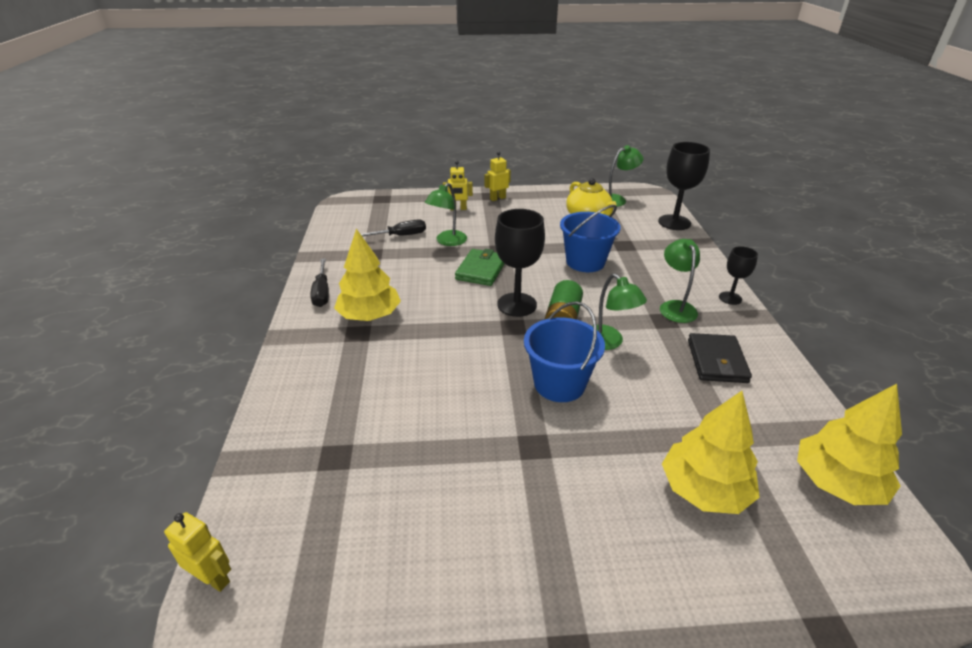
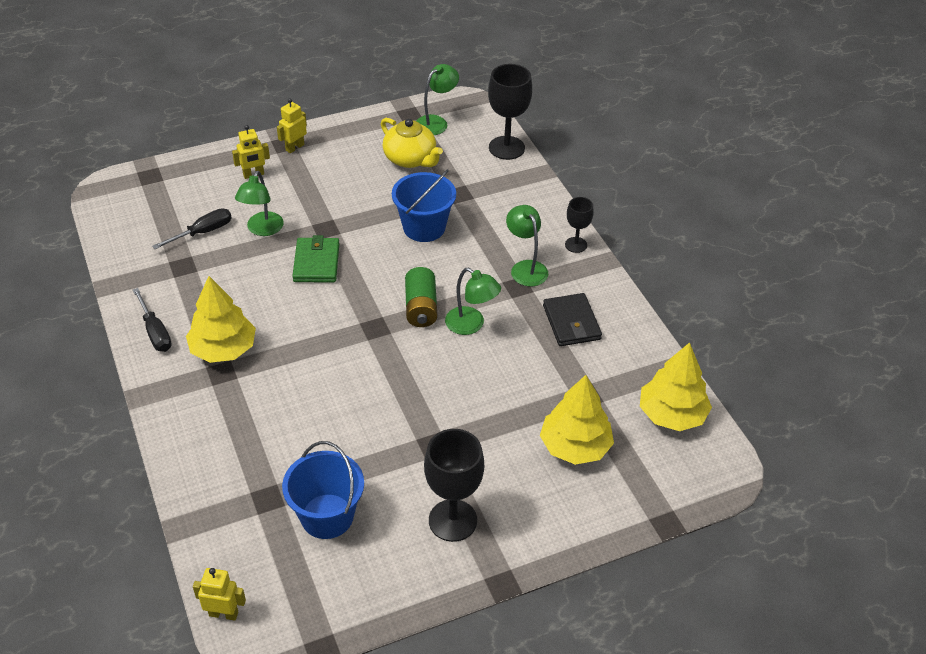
camera: 20 degrees left, 10 degrees up
(517, 304) = (370, 300): black goblet -> black goblet (452, 520)
(559, 384) = (438, 380): blue bucket -> blue bucket (327, 516)

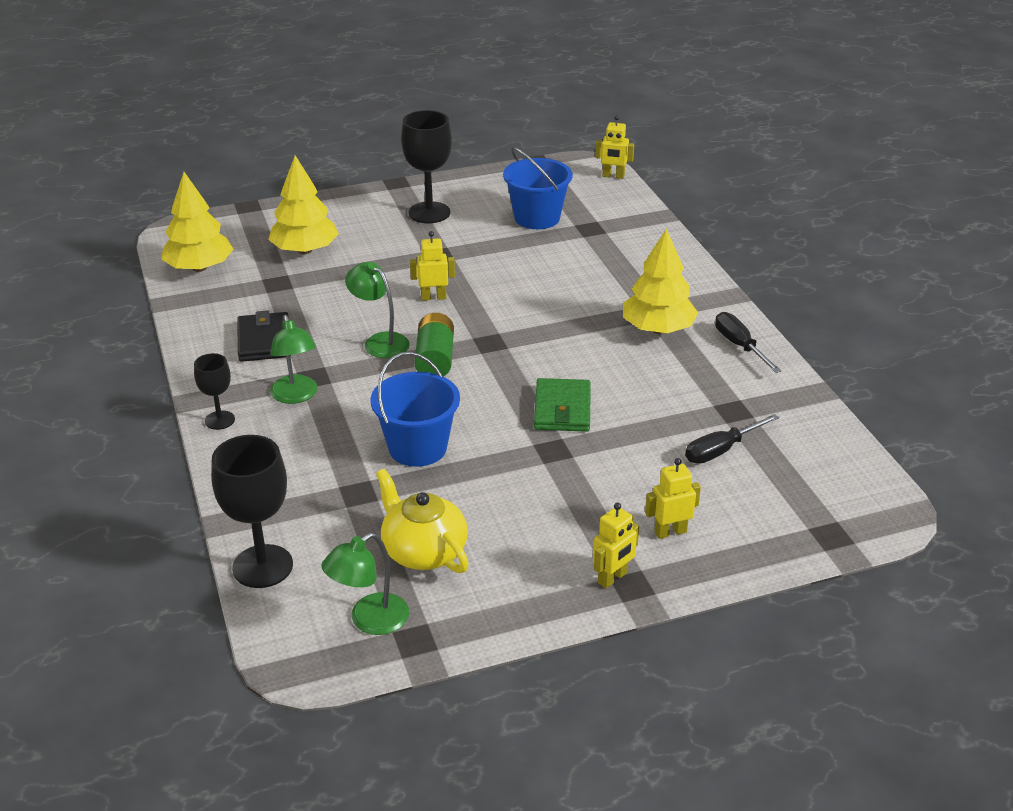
camera: 175 degrees left, 10 degrees down
(262, 229) = (640, 451): green lamp -> none
(431, 381) = (433, 297): none -> yellow robot

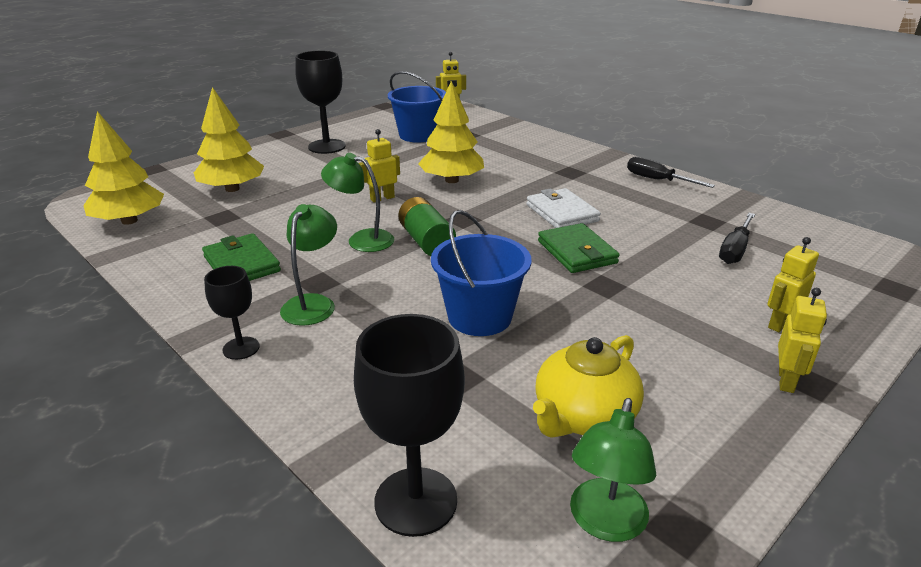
camera: 25 degrees left, 5 degrees down
(264, 341) = (242, 264): black wallet -> green wallet
(296, 396) = (313, 303): green lamp -> green lamp turned 120 degrees counterclockwise
(423, 551) = (583, 416): yellow teapot -> yellow teapot turned 75 degrees counterclockwise
(592, 361) = (562, 213): none -> white wallet
(658, 329) = (586, 182): yellow tree -> yellow tree (451, 180)

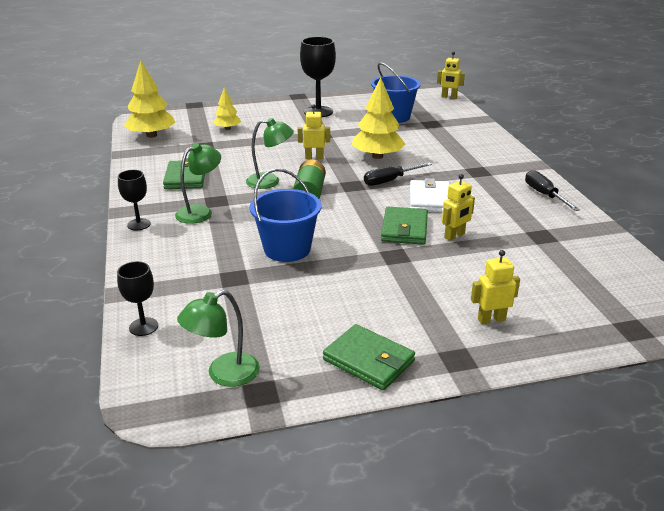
camera: 30 degrees right, 0 degrees up
(232, 189) = (227, 128): yellow tree -> yellow tree, size x0.58
(362, 239) = (270, 181): green lamp -> green lamp turned 135 degrees clockwise
(416, 501) = (143, 327): black goblet -> black goblet, size x0.56
(583, 416) = (279, 322): yellow teapot -> none
(735, 250) = (533, 262): black screwdriver -> black screwdriver (390, 181)
(735, 423) = (368, 360): none -> green wallet
(786, 381) = (441, 352): yellow robot -> yellow robot (454, 236)

